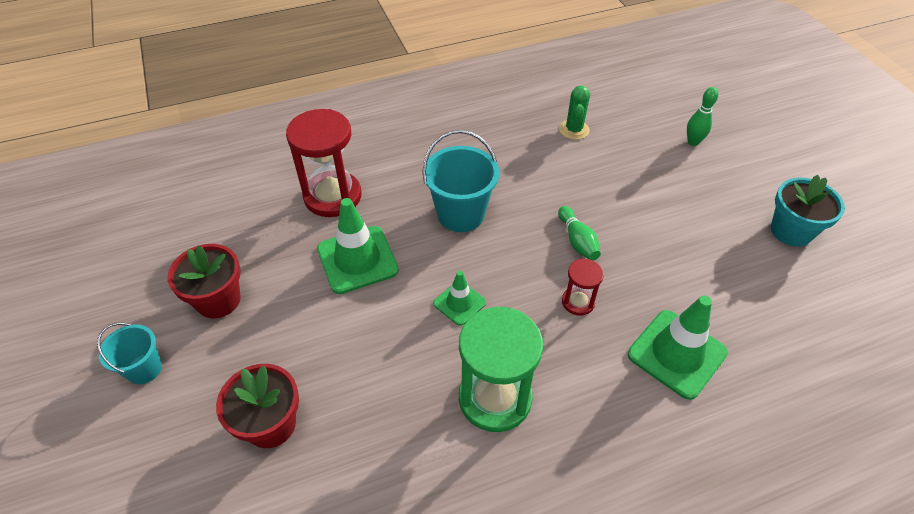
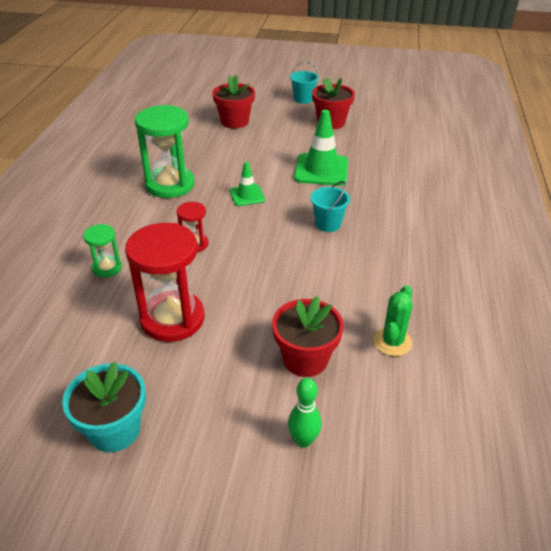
camera: 120 degrees right, 10 degrees down
(332, 196) = (393, 176): red hourglass -> red hourglass (172, 319)
(460, 214) = (328, 224): turquoise bucket -> turquoise bucket, size x0.60
(574, 130) = (392, 342): green cactus -> green cactus turned 75 degrees clockwise
(577, 241) = (247, 271): green bowling pin -> none
(633, 165) = (305, 359): none -> red flower pot
(676, 354) = (107, 268): green traffic cone -> green hourglass

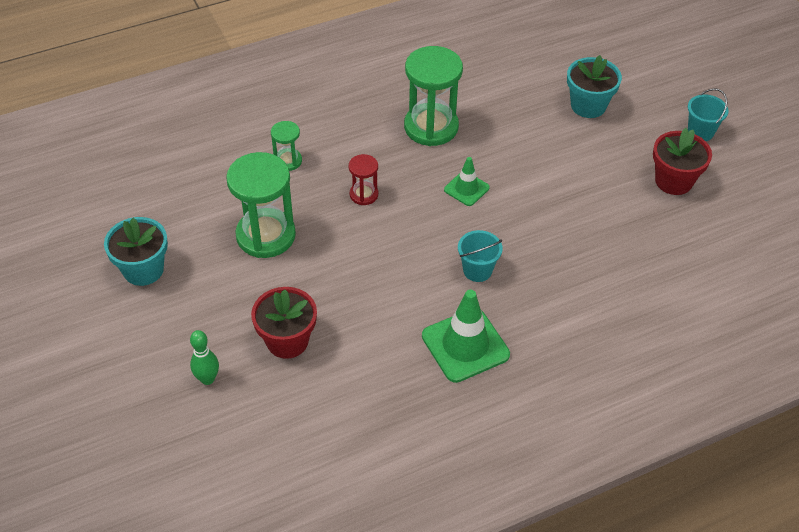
camera: 55 degrees right, 10 degrees up
(172, 319) = (266, 235): red hourglass -> green hourglass
(234, 122) = (588, 105): red flower pot -> turquoise flower pot
(321, 170) = (566, 220): green traffic cone -> green traffic cone (465, 345)
(392, 342) = (352, 390): green cactus -> none

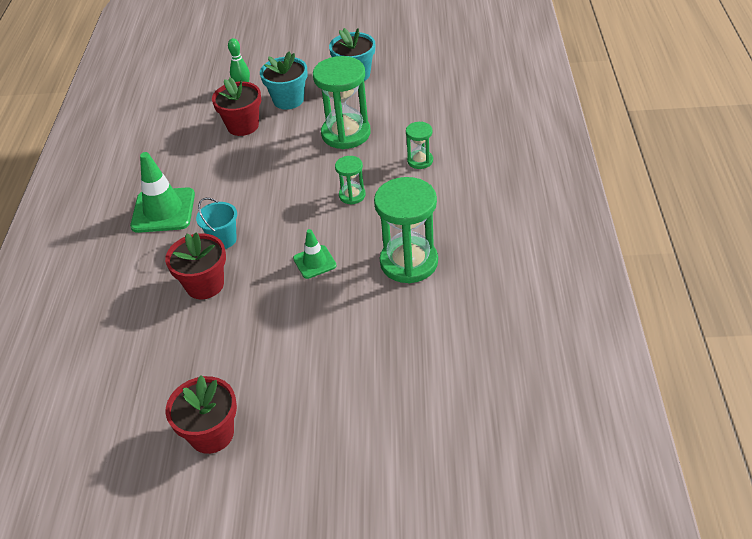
camera: 120 degrees right, 5 degrees down
(364, 194) = (352, 195): red hourglass -> green hourglass
(540, 257) = (205, 285): none -> red flower pot
(588, 105) = (366, 406): turquoise flower pot -> turquoise flower pot (288, 100)
(700, 132) = (259, 503): turquoise bucket -> none

